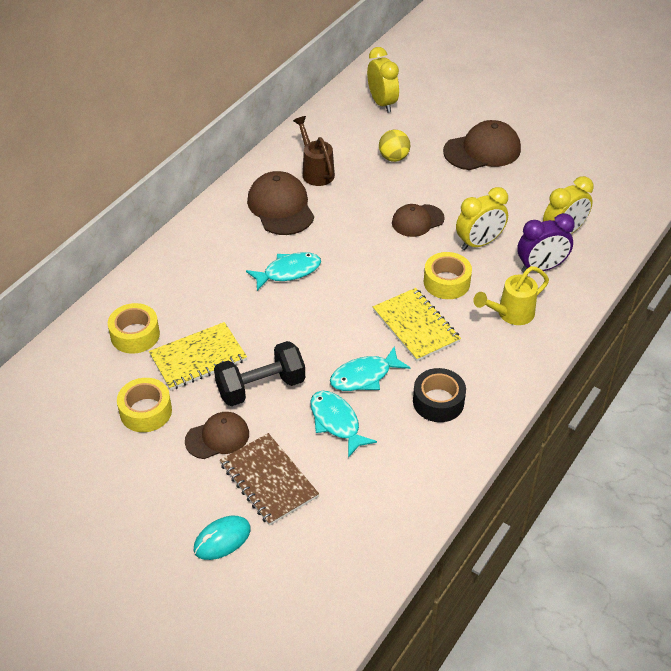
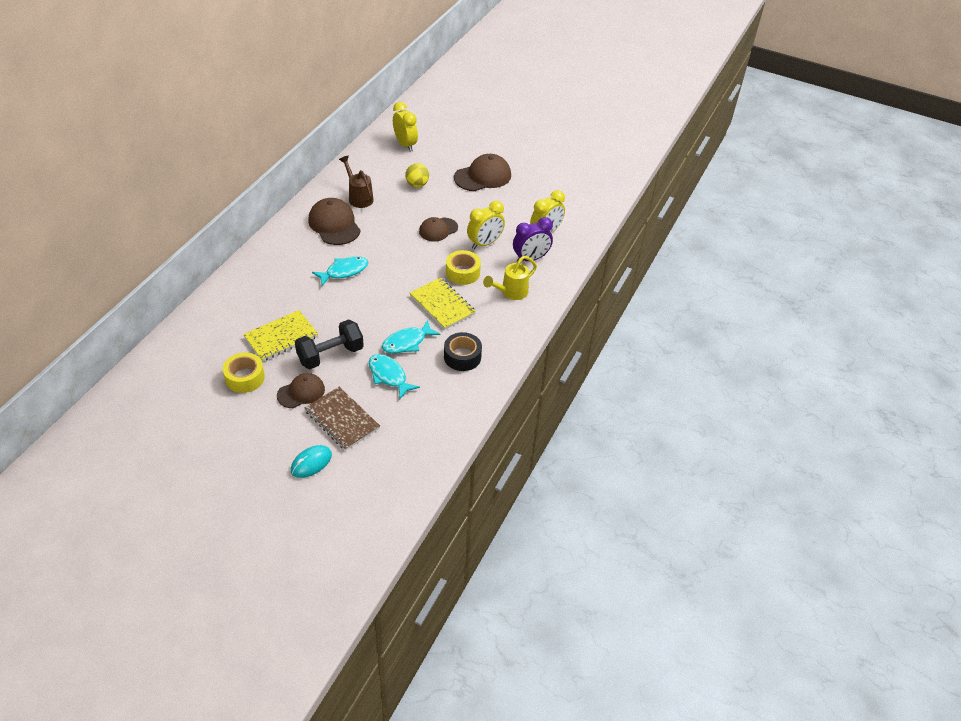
camera: 10 degrees left, 0 degrees up
(135, 335) = (231, 323): yellow tape -> none

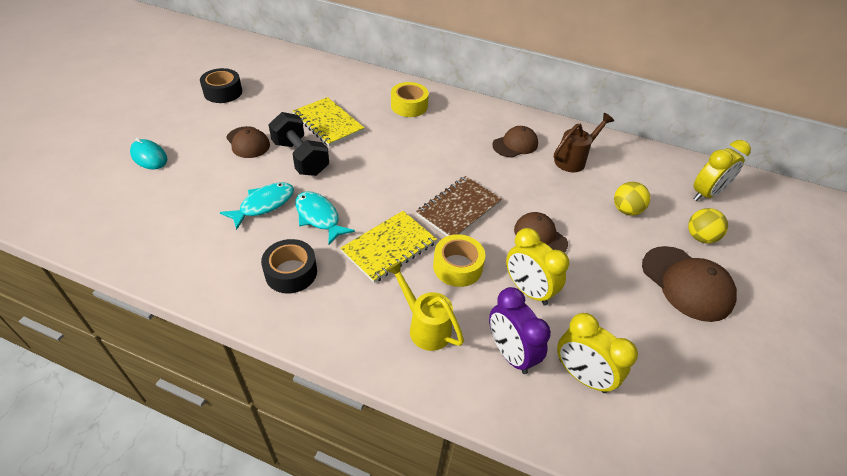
camera: 85 degrees right, 0 degrees up
(207, 419) = (223, 92): none -> black tape
(245, 378) = (273, 107): yellow tape -> yellow tape (409, 106)
(334, 224) = (515, 144): brown cap -> brown cap, size x0.64
(342, 420) = (203, 173): brown notebook -> brown notebook (459, 209)
(344, 271) = (436, 158): turquoise fish -> none
(445, 160) = (700, 237): none -> yellow ball

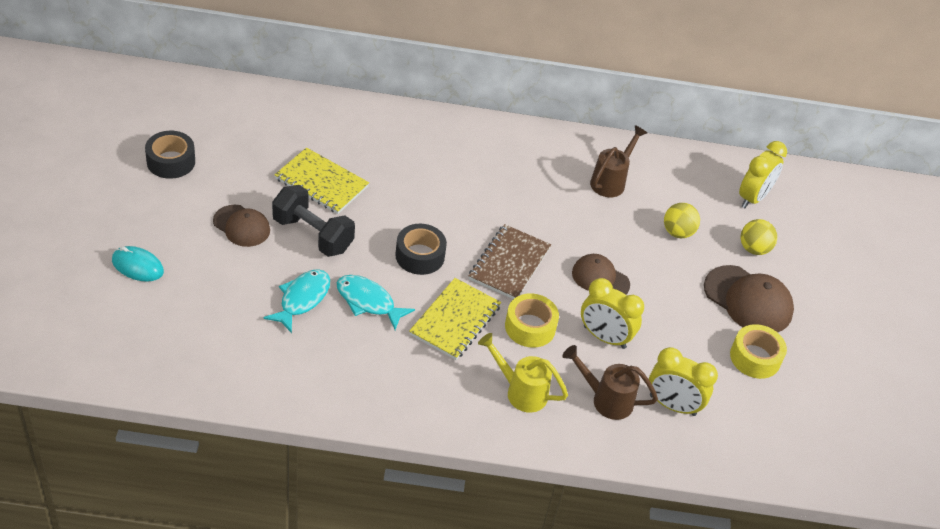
camera: 20 degrees left, 0 degrees up
(291, 272) = (369, 366): black tape -> black tape (420, 256)
(409, 106) = (405, 141): yellow tape -> yellow tape (755, 358)
(510, 353) = (605, 399): purple clock -> brown watering can
(515, 144) = (543, 173): brown cap -> none

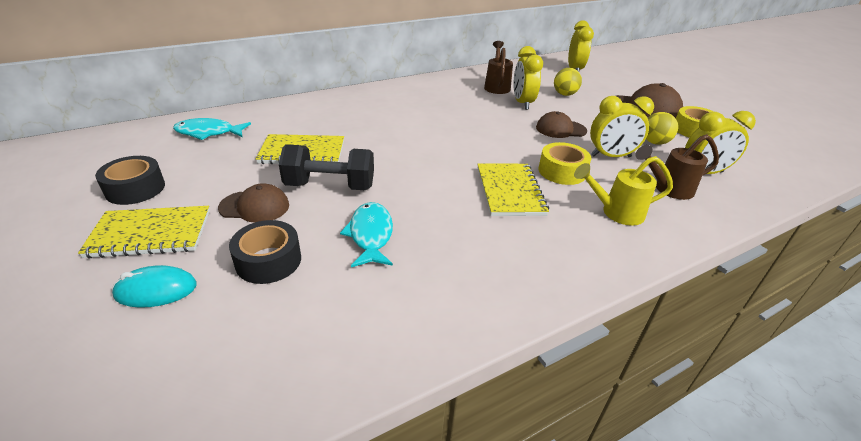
camera: 30 degrees left, 10 degrees down
(158, 214) = (150, 234): none -> yellow notebook
(368, 302) = (430, 210): turquoise fish -> turquoise fish (208, 133)
(420, 256) = (432, 164): black tape -> black tape (268, 261)
(509, 264) = (498, 144): brown notebook -> none
(607, 221) = (522, 103): none -> yellow clock
(754, 249) = (609, 87): yellow ball -> yellow ball (654, 142)

